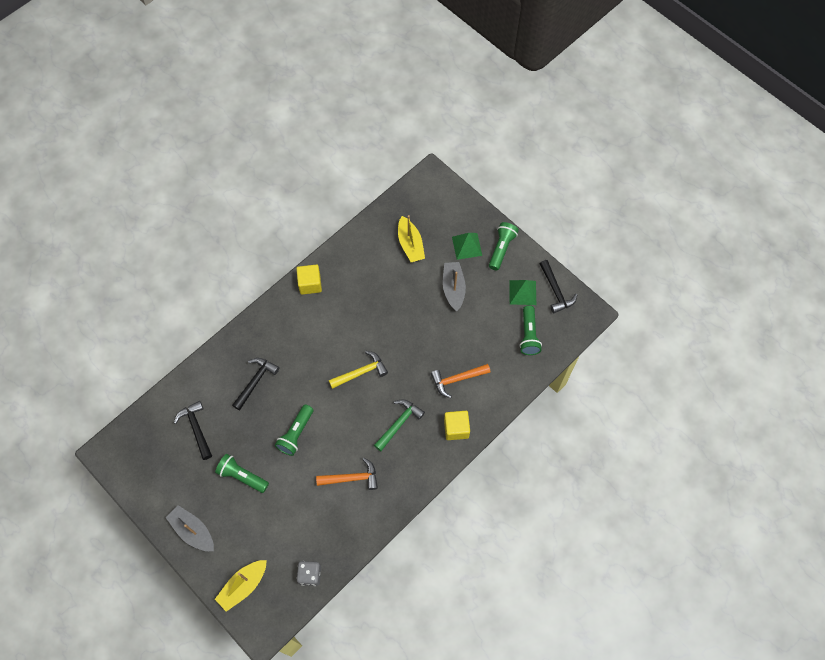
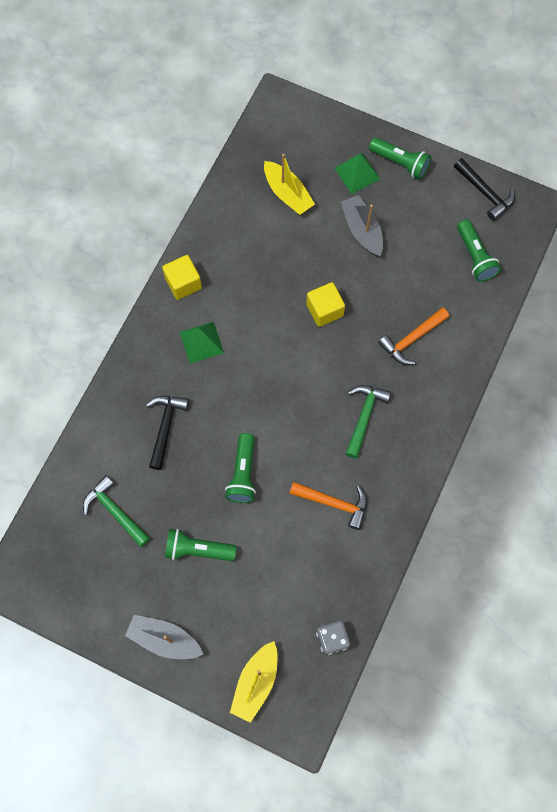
camera: 20 degrees left, 5 degrees up
(196, 428) = (115, 511): black hammer -> green hammer
(351, 478) = (334, 503): orange hammer -> orange hammer turned 45 degrees clockwise
(361, 372) = (292, 371): yellow hammer -> none
(456, 428) = (435, 399): yellow cube -> yellow cube (324, 310)
(501, 249) = (400, 163): green flashlight -> green flashlight turned 120 degrees clockwise
(522, 292) = (447, 208): green pyramid -> green pyramid (201, 342)

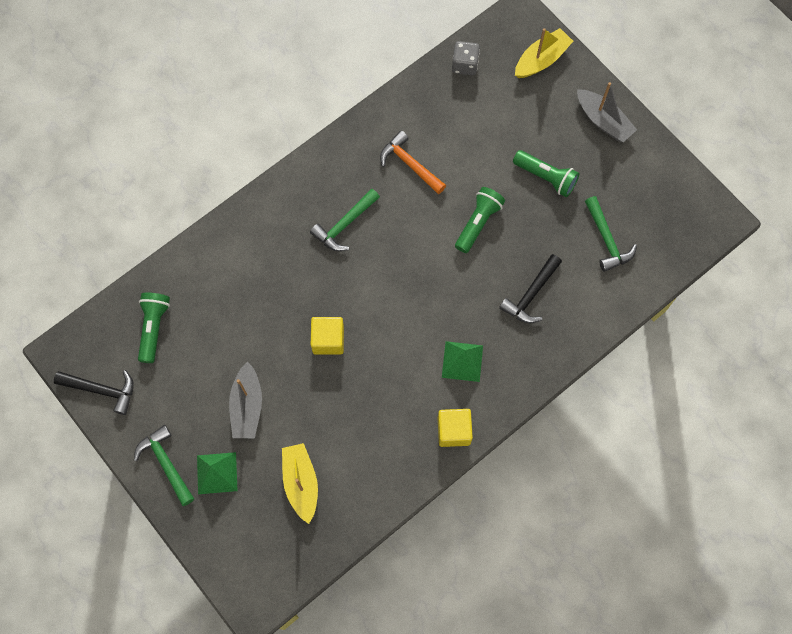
camera: 155 degrees left, 0 degrees up
(400, 163) = (166, 463): green flashlight -> green hammer
(412, 339) = (261, 275): orange hammer -> none
(485, 193) = (101, 390): black hammer -> black hammer turned 120 degrees clockwise

